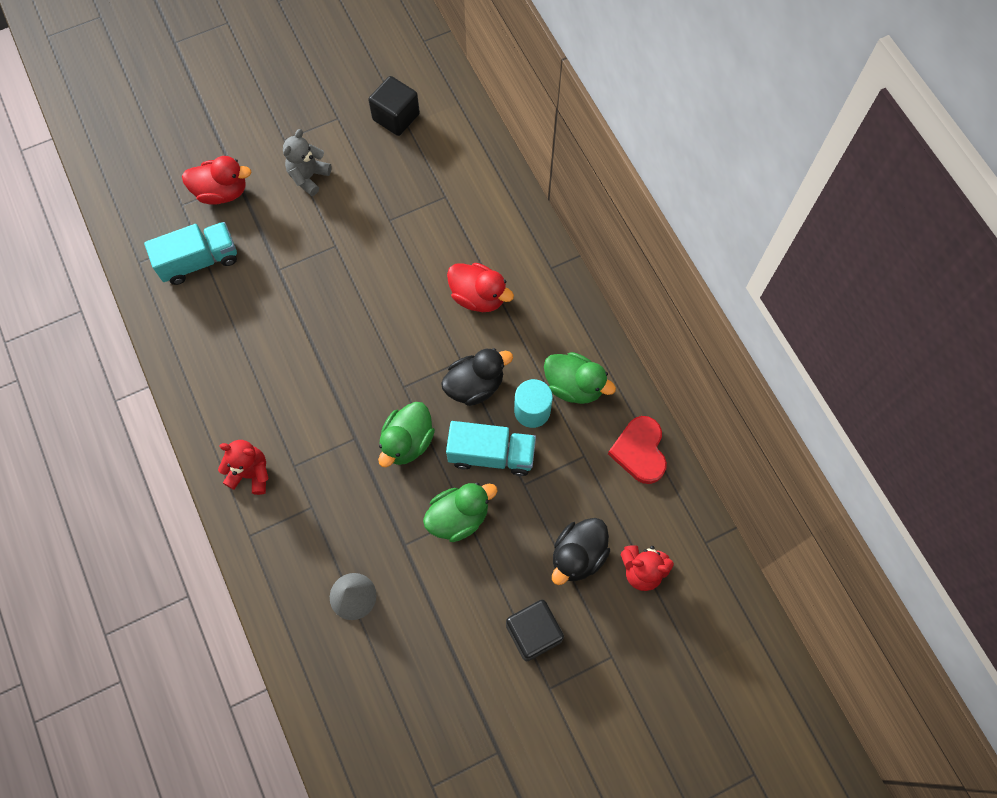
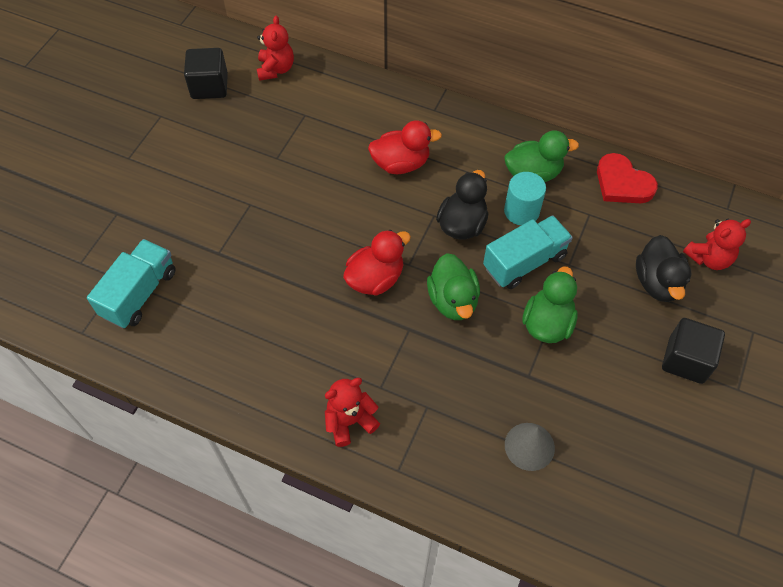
camera: 40 degrees left, 10 degrees down
(222, 192) = (109, 229): red duck -> red duck (375, 278)
(309, 177) = (177, 170): grey teddy bear -> none
(460, 137) = (276, 69): none -> red teddy bear

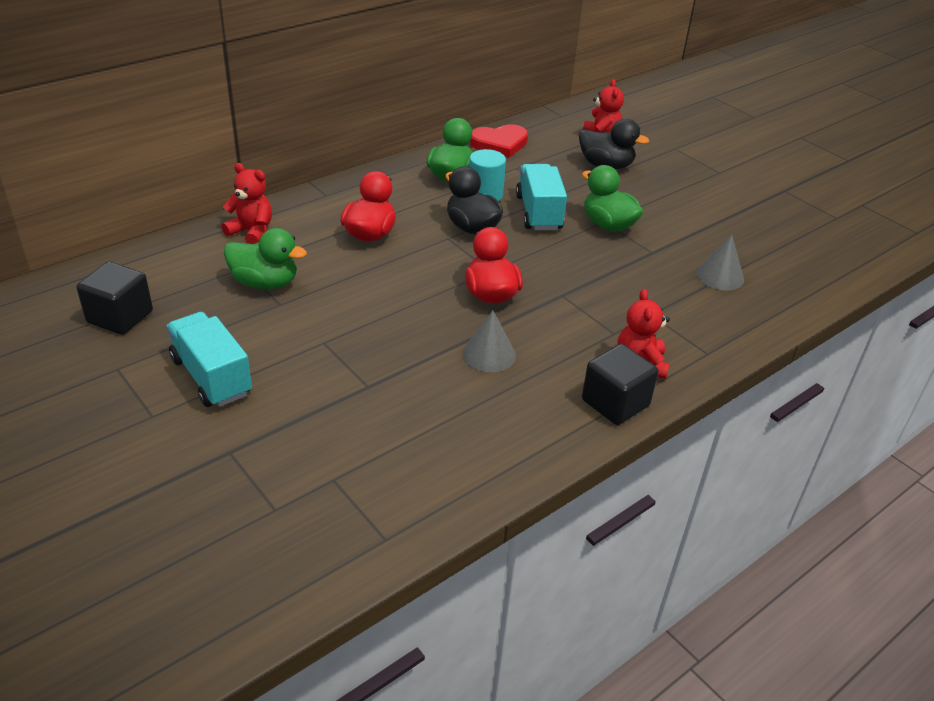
camera: 65 degrees left, 20 degrees down
(139, 293) = (370, 467): turquoise truck -> turquoise truck (211, 377)
(276, 69) = (156, 264): red teddy bear -> red teddy bear (251, 232)
(298, 310) = (489, 354): none -> grey cone
(453, 300) = (549, 261): green duck -> green duck (265, 283)
(686, 360) = (682, 181): black cube -> black cube (615, 403)

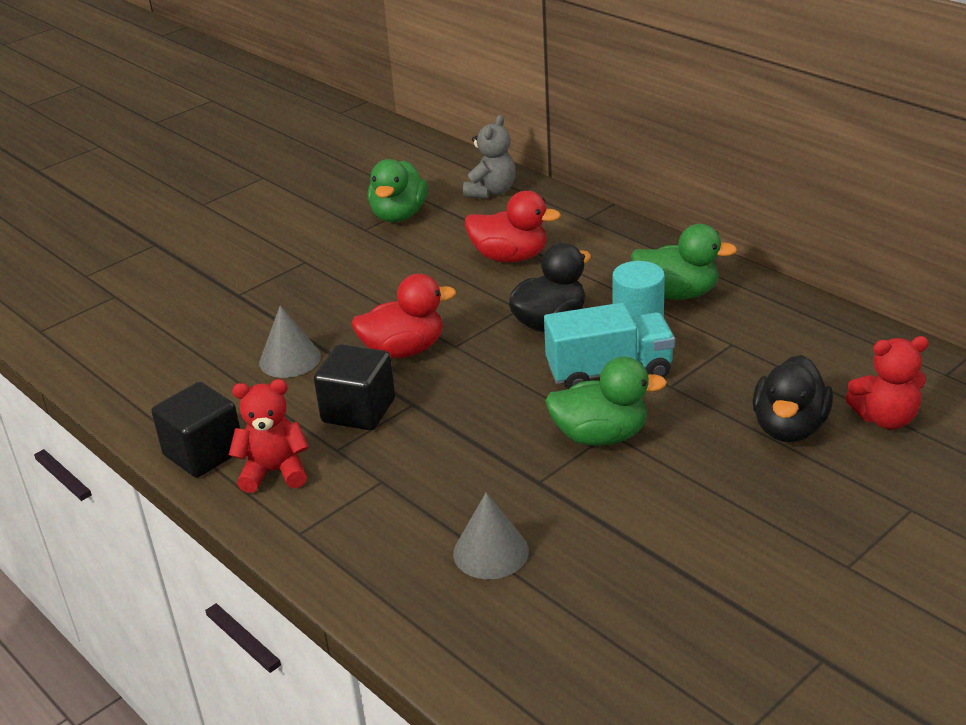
camera: 90 degrees right, 5 degrees down
(120, 317) = (334, 162): black cube -> black cube (358, 411)
(211, 377) = (252, 218): turquoise truck -> none
(251, 232) = (491, 191): red teddy bear -> grey teddy bear
(499, 143) = (799, 323): red heart -> none
(608, 225) = (600, 436): green duck -> green duck turned 45 degrees clockwise

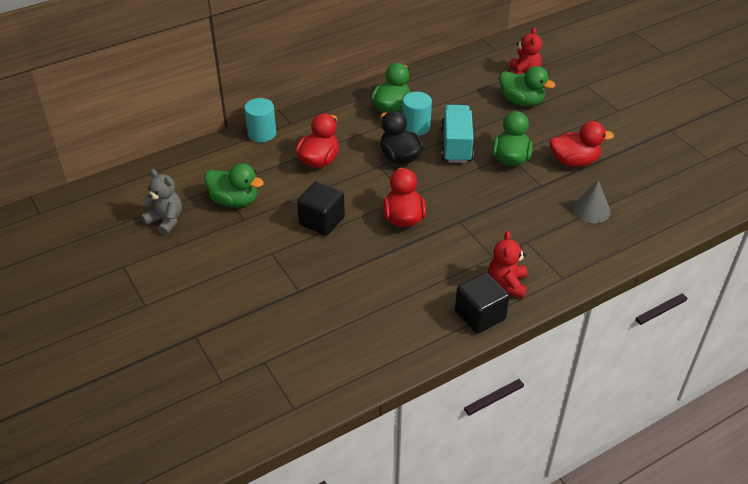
camera: 80 degrees left, 10 degrees up
(290, 359) = (392, 269): grey cone -> none
(358, 411) = (459, 244): black cube -> black cube (321, 221)
(491, 191) = (229, 155): grey teddy bear -> grey teddy bear (165, 220)
(549, 203) = (262, 133): none -> turquoise cylinder
(630, 516) = (574, 161): none -> red duck
(789, 428) = (522, 101): black duck -> green duck

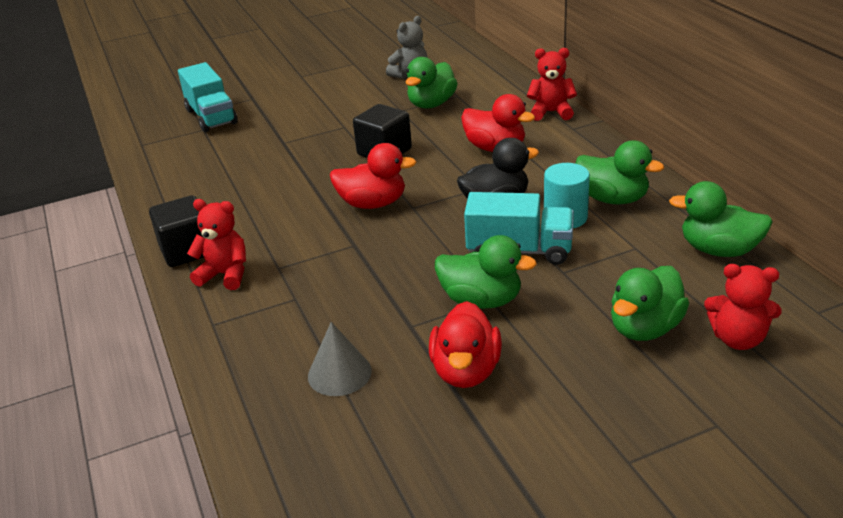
camera: 100 degrees right, 10 degrees down
(235, 362) = (211, 117): none -> turquoise truck
(262, 133) = (551, 112): turquoise cylinder -> red teddy bear
(445, 73) = (719, 250): none -> green duck

